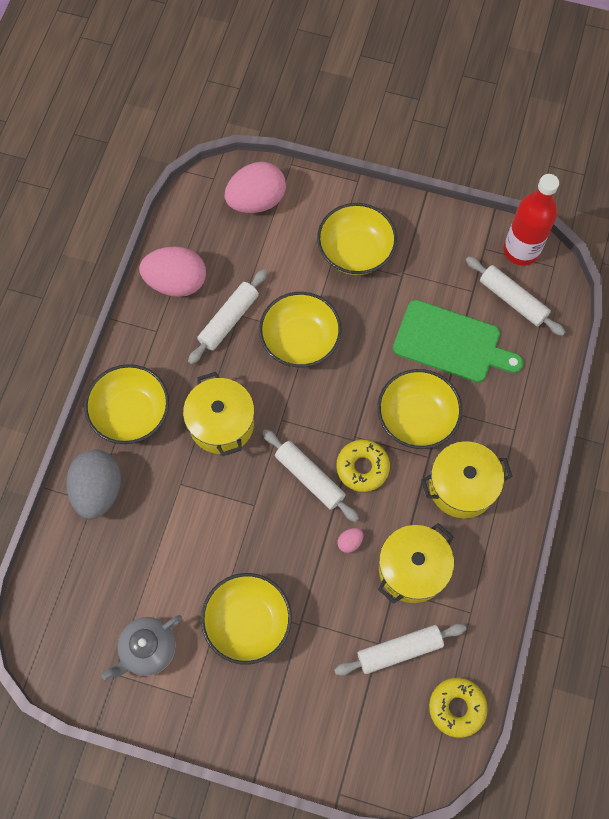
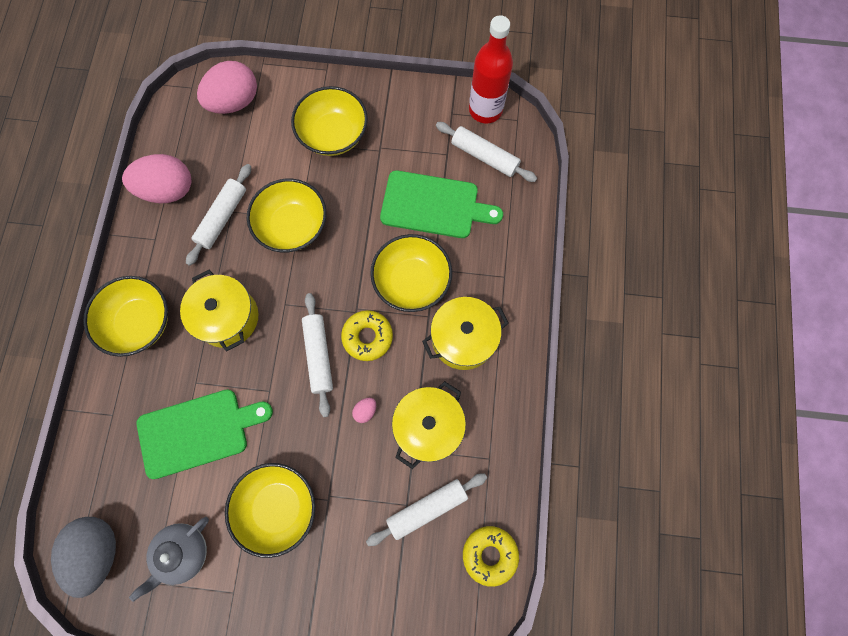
camera: 10 degrees left, 5 degrees up
(98, 490) = (116, 403): grey egg -> grey egg (99, 551)
(177, 533) = (198, 431): none -> green cutting board
(309, 478) = (318, 355): white rolling pin -> white rolling pin turned 45 degrees clockwise

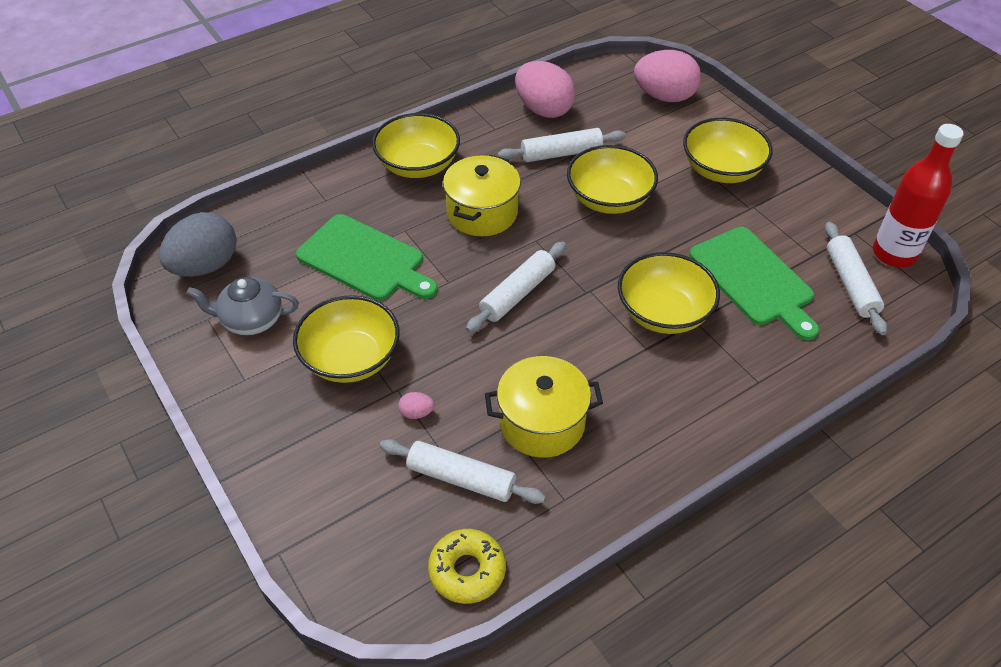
camera: 50 degrees right, 25 degrees down
(365, 411) = (504, 362): pink egg -> pink egg (417, 413)
(367, 337) = (574, 316): yellow donut -> none
(463, 339) = (658, 391): yellow pot -> none

